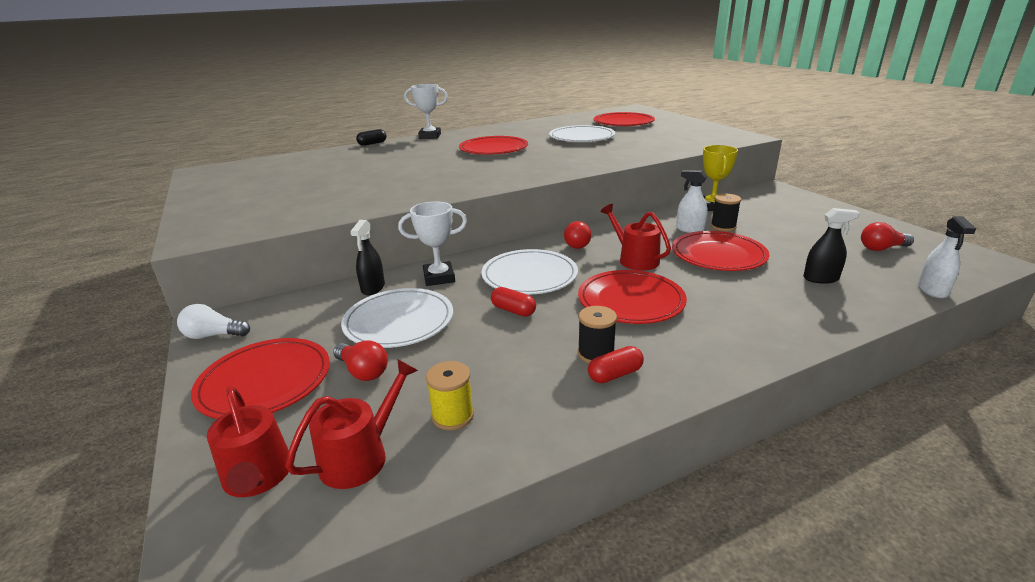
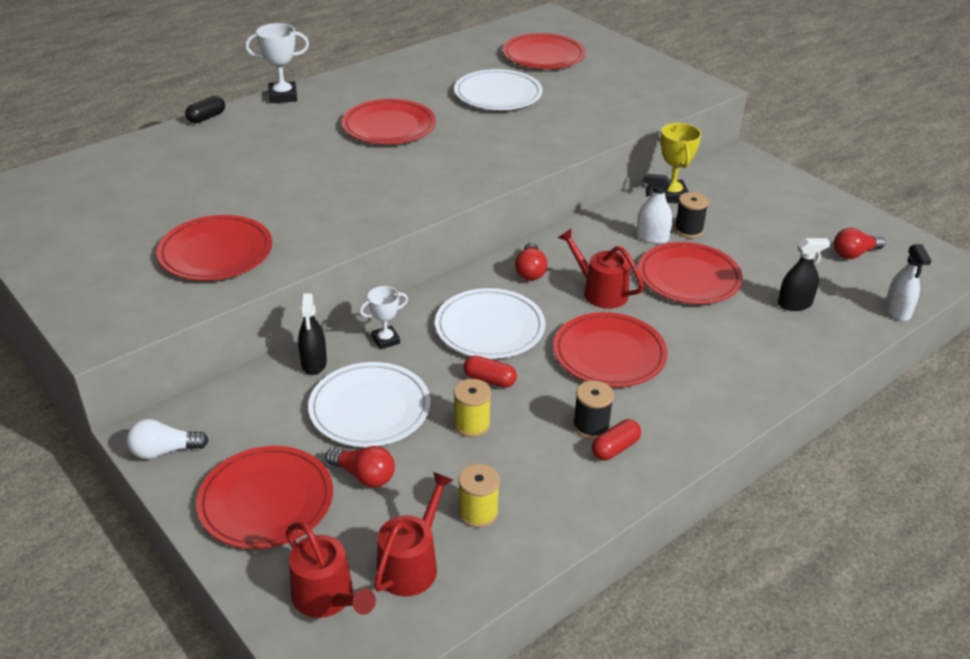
camera: 15 degrees left, 10 degrees up
(321, 201) = (216, 252): none -> red plate
(439, 277) = (385, 340): white trophy -> white trophy, size x0.66
(482, 341) = (472, 424): none -> yellow spool

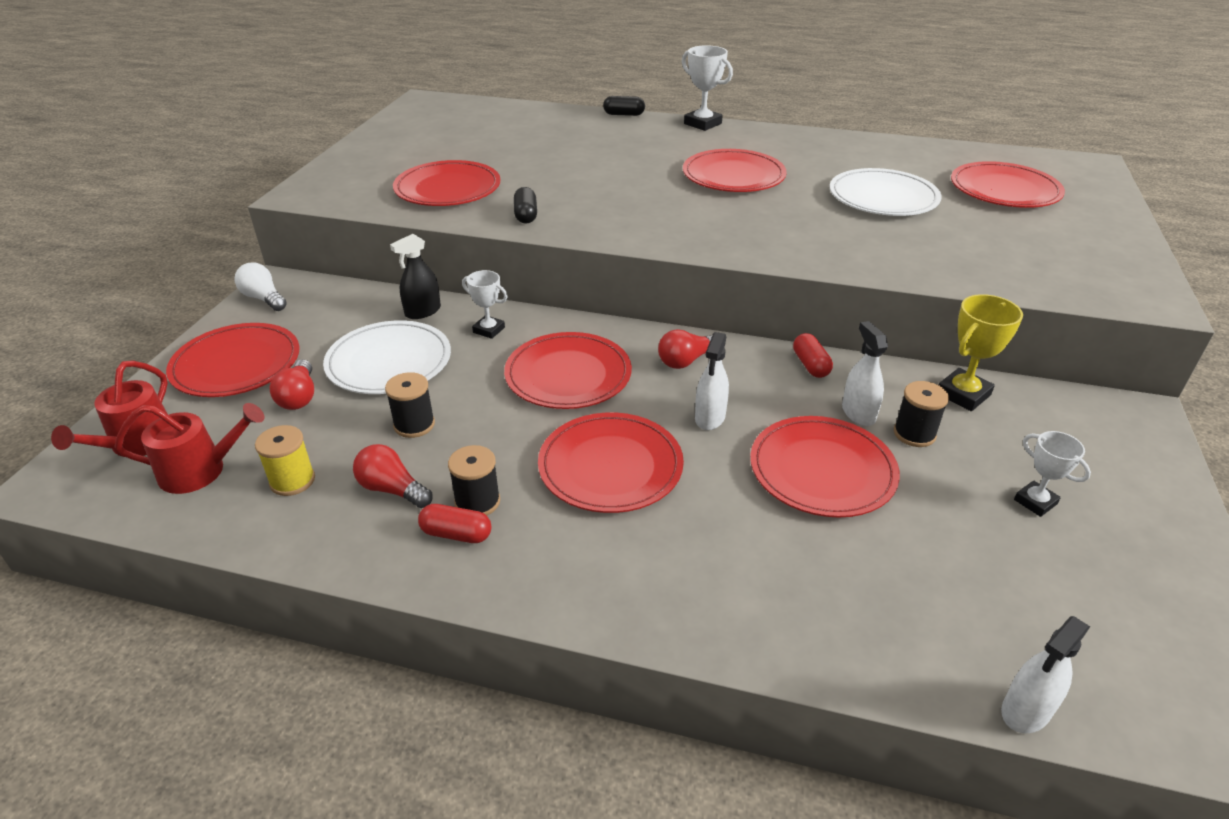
camera: 55 degrees right, 0 degrees up
(323, 234) = (526, 215): none -> black capsule
(472, 424) = (414, 425): yellow spool -> black spool
(489, 380) = (489, 408): red capsule -> red capsule (810, 365)
(490, 327) = (568, 375): white plate -> red plate
(600, 292) = (710, 417): red watering can -> white spray bottle
(774, 226) = (1035, 502): none -> white trophy
(794, 304) = (891, 585): black spray bottle -> none
(854, 254) = (1097, 606): red light bulb -> red light bulb (392, 489)

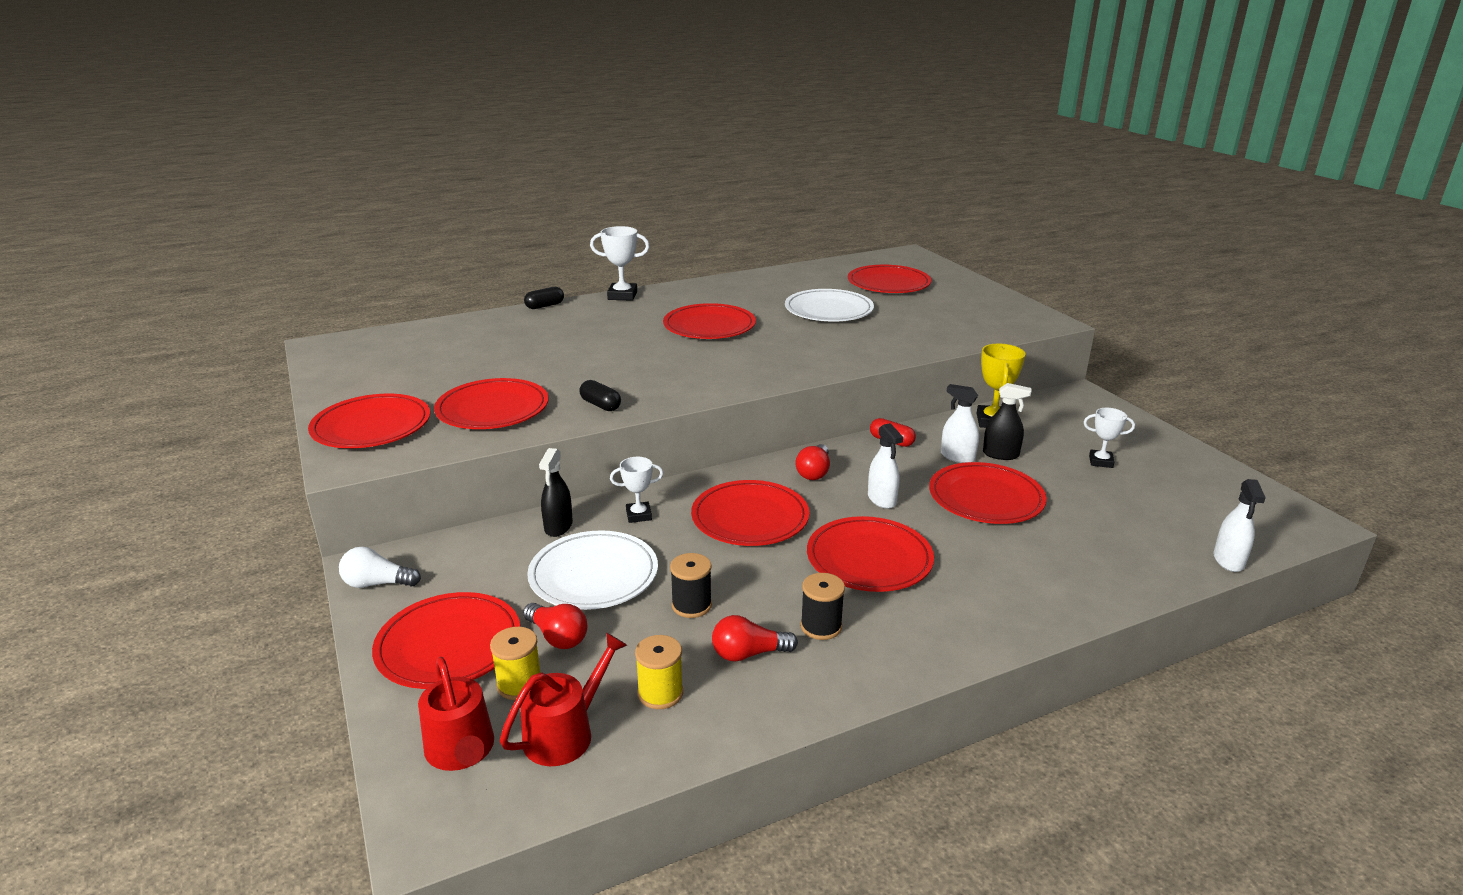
camera: 40 degrees left, 10 degrees down
(229, 418) = (519, 684): none -> yellow spool
(355, 172) = (371, 426): none -> red plate
(456, 534) = (840, 653): red capsule -> none
(914, 434) = (1000, 454): black spool -> black spray bottle

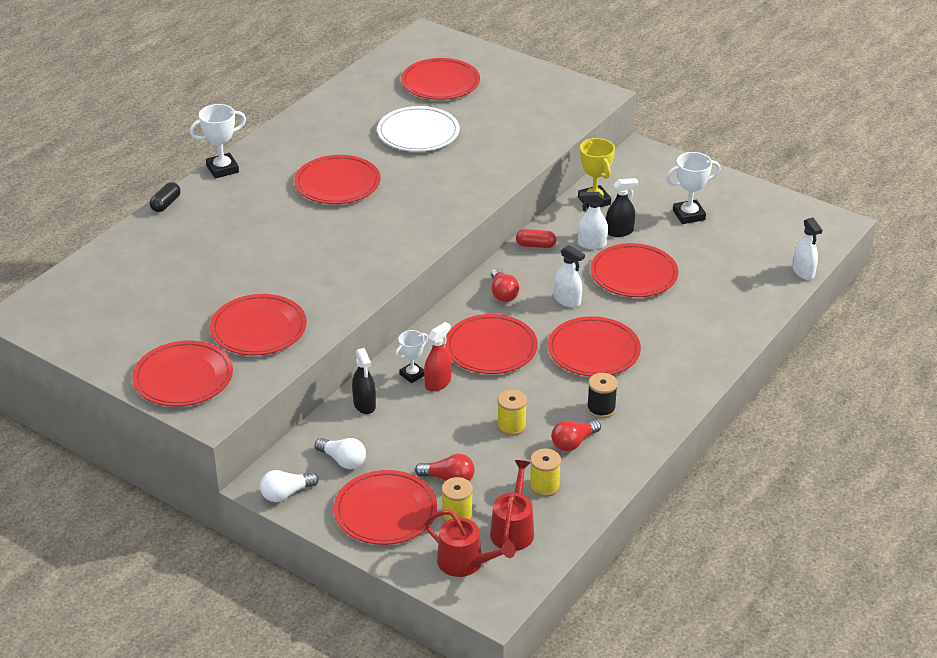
camera: 30 degrees left, 10 degrees up
(472, 572) = (343, 460): none -> white light bulb
(593, 574) = (427, 430): white plate -> none
(600, 405) = (338, 296): black capsule -> none
(656, 532) = (438, 383): none -> red spray bottle
(691, 605) = (511, 426): black spool -> yellow spool
(1100, 461) = (689, 215): white trophy -> white trophy, size x1.53

